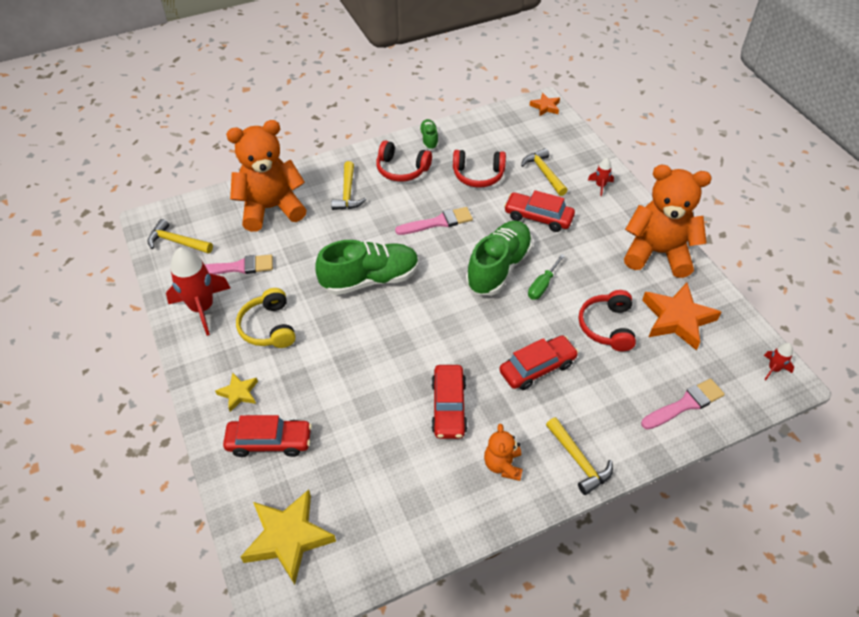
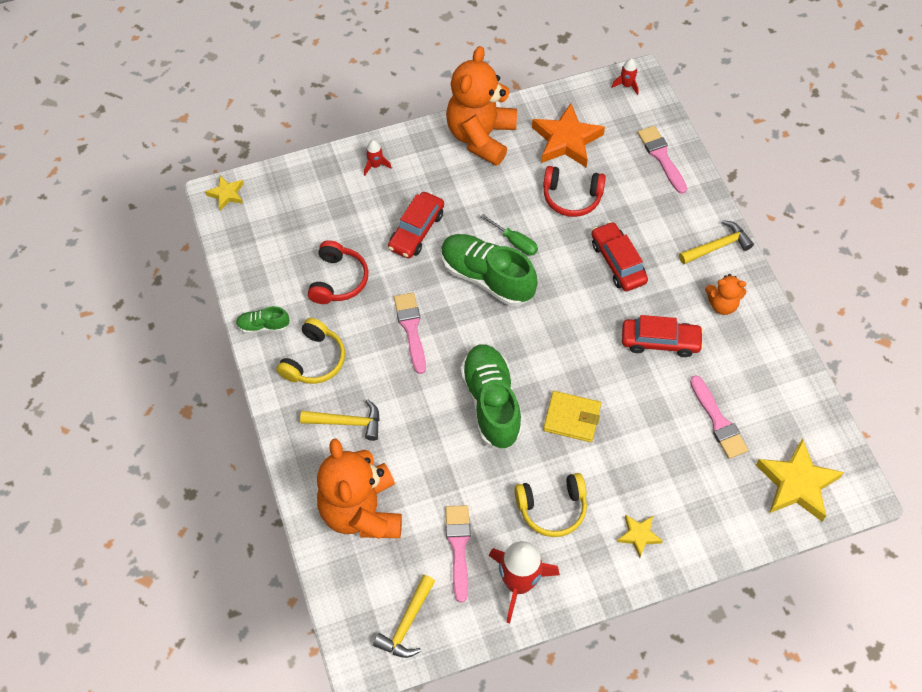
camera: 85 degrees left, 10 degrees up
(269, 442) = (697, 503): red car -> none
(358, 337) = (572, 418): none -> yellow wallet
(360, 461) = (718, 421): none -> pink brush
(401, 169) = (314, 360): red headphones -> yellow headphones
(544, 173) = (345, 214): yellow hammer -> none
(545, 107) = (226, 194): orange star -> yellow star

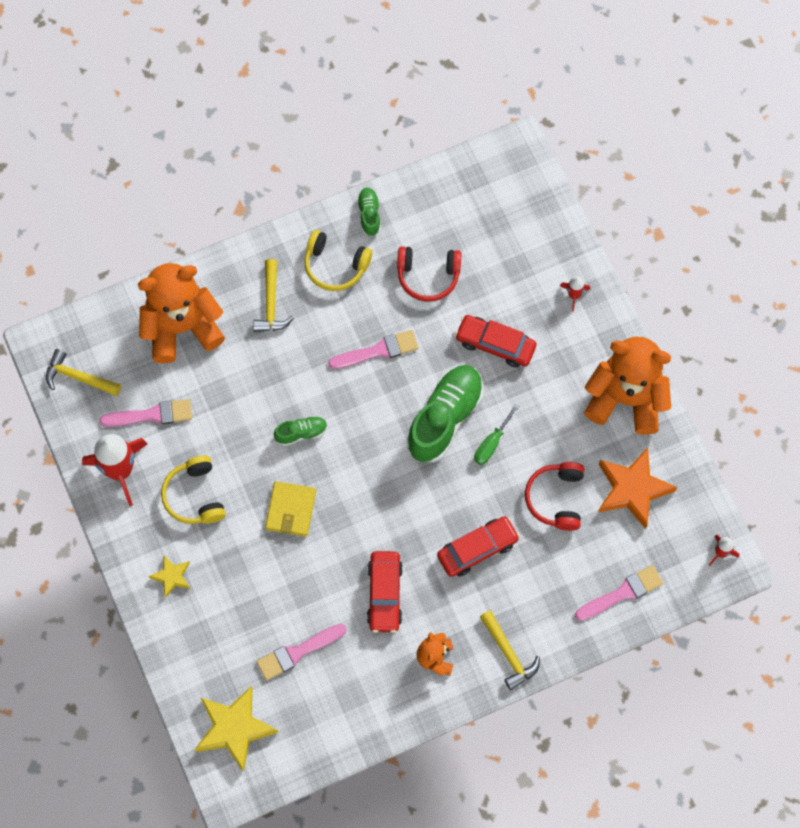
camera: 85 degrees right, 10 degrees up
(226, 194) = (520, 156): yellow star -> none
(491, 403) = (301, 433): green shoe -> green shoe, size x0.48

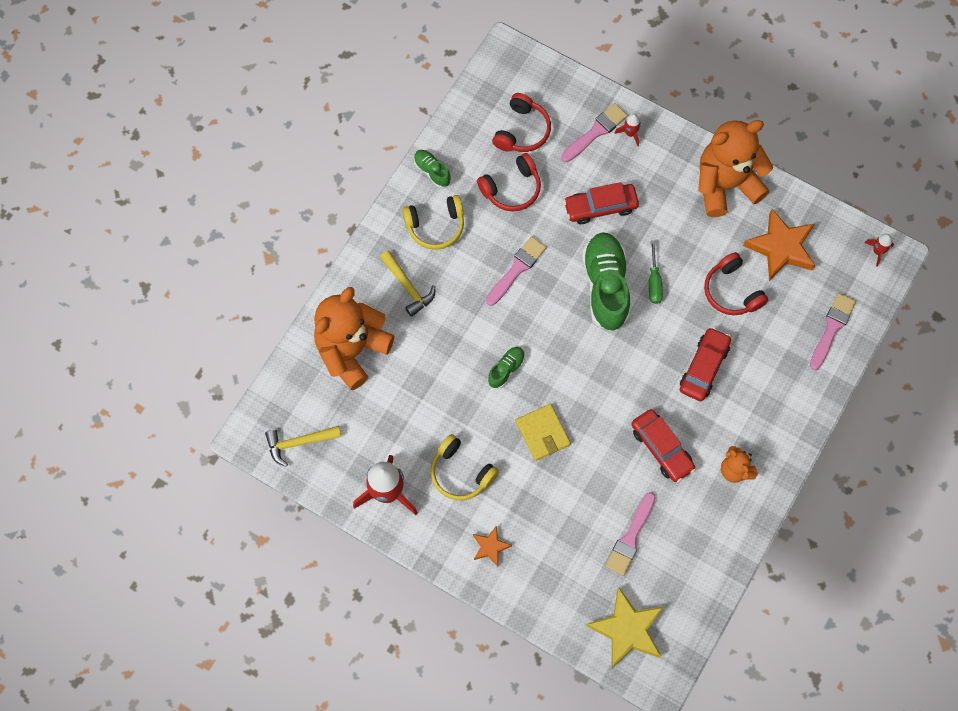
camera: 35 degrees left, 0 degrees up
(152, 415) = (380, 433): pink brush -> pink brush (596, 132)
(172, 576) = (490, 547): yellow star -> orange star
(477, 230) = (522, 131): none -> red headphones
(508, 654) = (785, 429): yellow hammer -> none

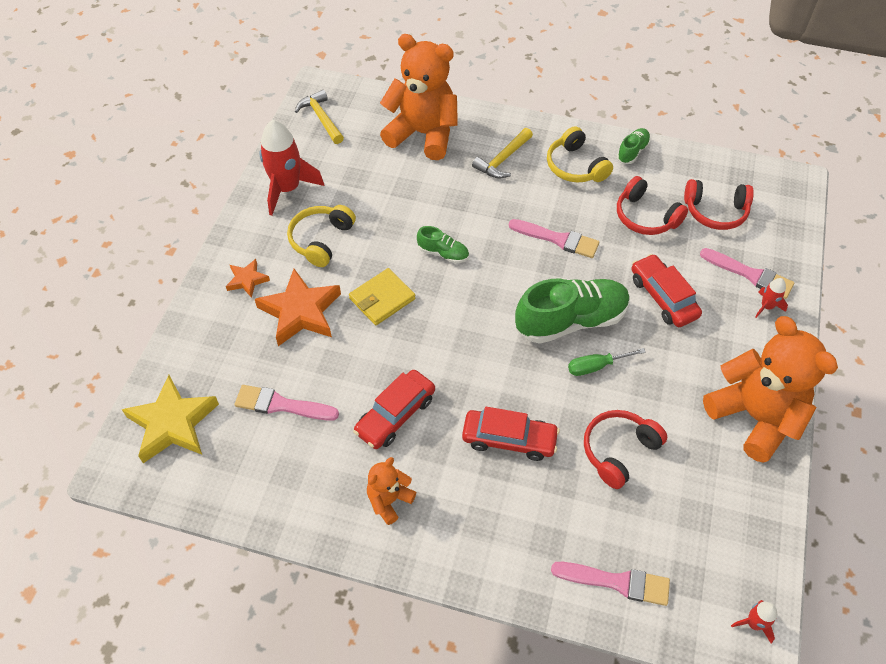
camera: 75 degrees right, 15 degrees down
(781, 248) = (701, 496): orange star -> orange star (300, 312)

